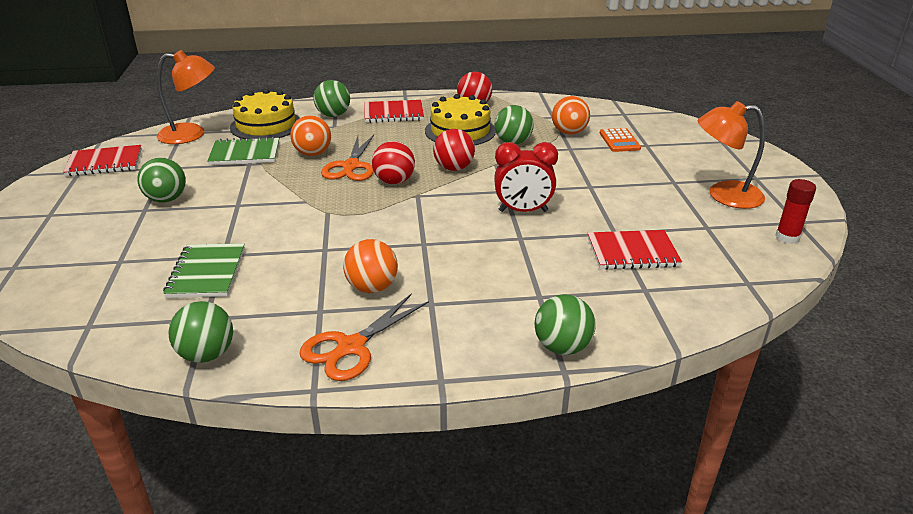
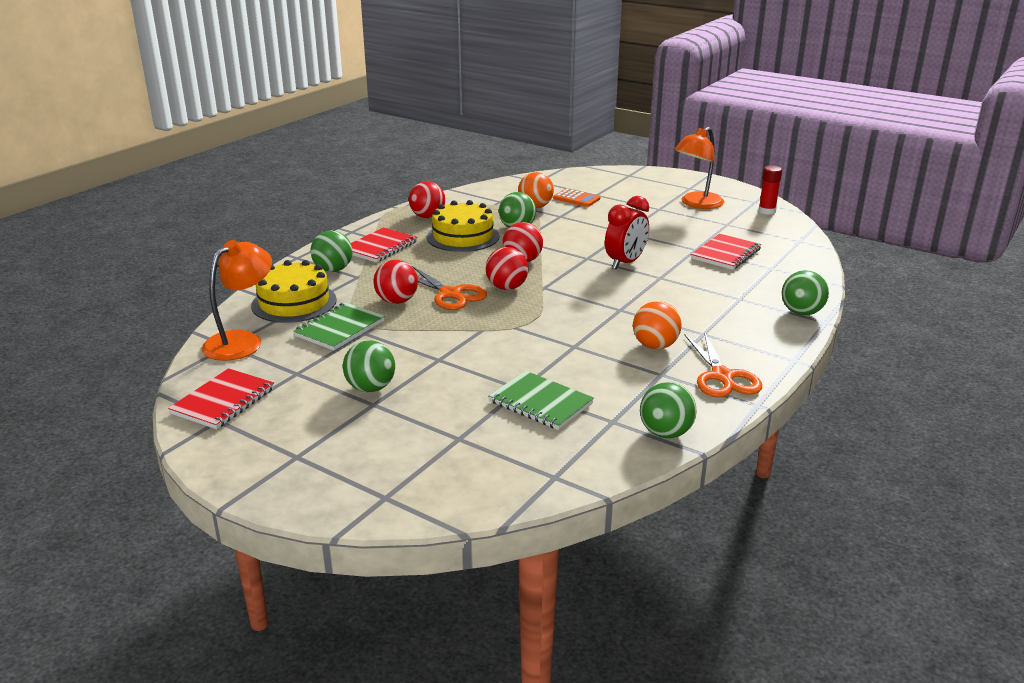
camera: 50 degrees left, 5 degrees down
(313, 154) = (397, 301): orange ball -> red ball

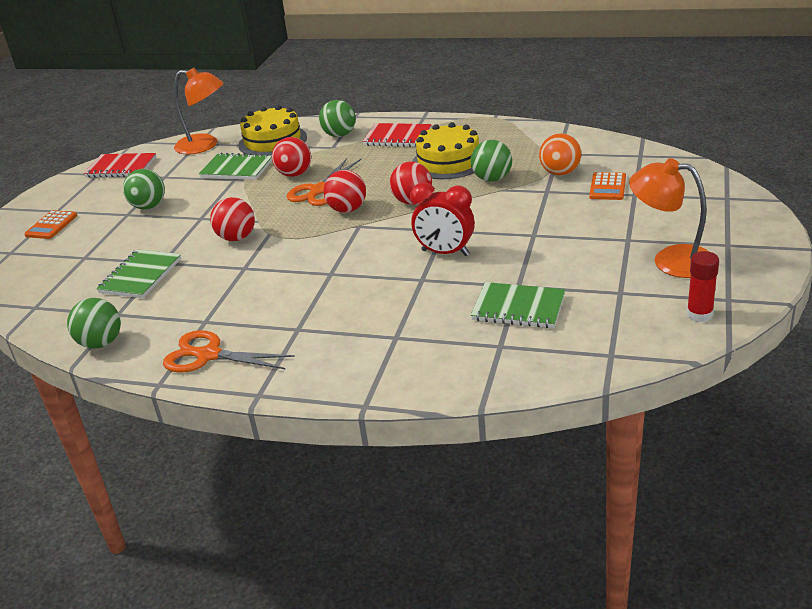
camera: 75 degrees right, 5 degrees up
(340, 461) = (51, 225): none -> orange calculator
(427, 216) = (484, 134): red ball -> red ball (237, 238)
(655, 346) = (259, 307): orange ball -> none
(722, 376) = (208, 355): orange scissors -> orange scissors turned 45 degrees clockwise
(725, 254) = (518, 308): red notebook -> green notebook
(801, 312) = (379, 385): green ball -> none

